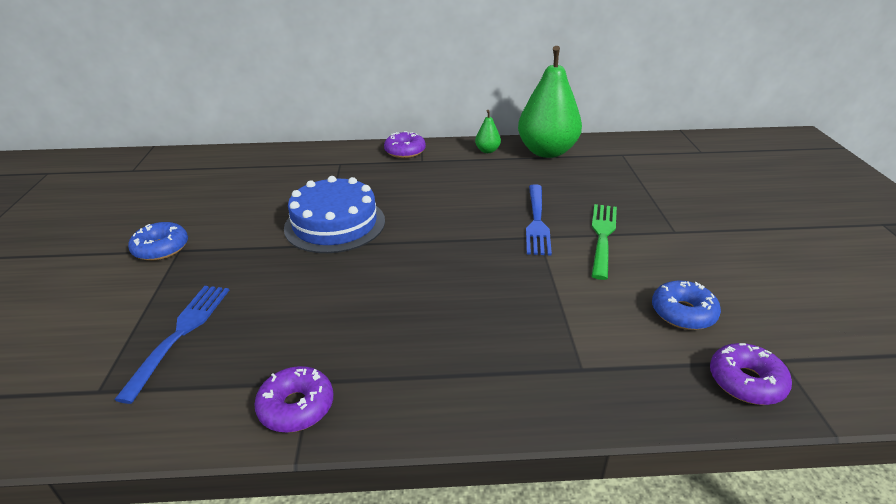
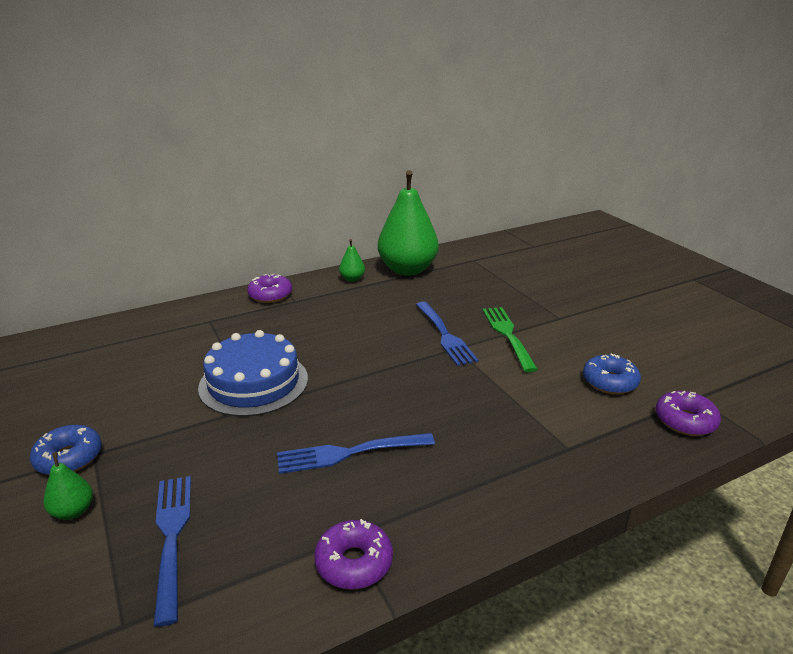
camera: 25 degrees left, 5 degrees down
(133, 290) = (73, 511): none -> green pear
(367, 308) = (350, 453): none -> blue fork

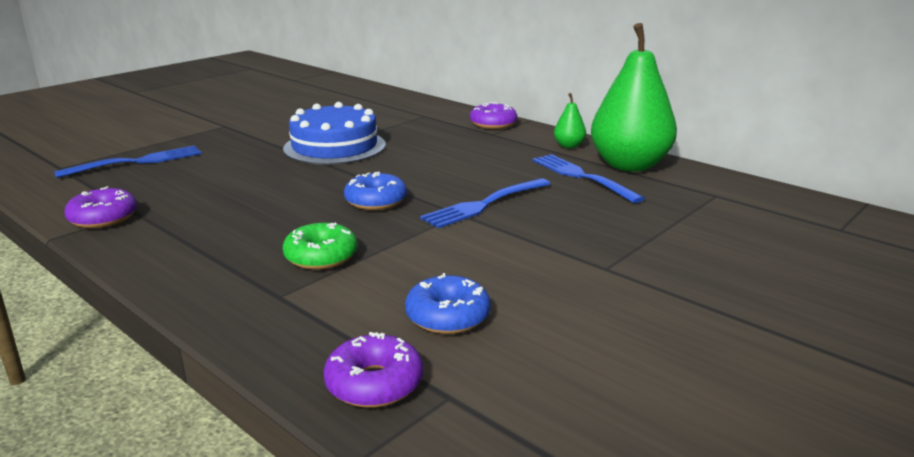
camera: 70 degrees right, 5 degrees down
(69, 458) = (218, 121): blue donut -> blue donut (376, 201)
(73, 511) = (164, 134): green pear -> none
(350, 453) = (243, 195): blue fork -> blue fork (582, 177)
(508, 335) = (517, 238): green fork -> none
(508, 421) = (321, 257): none -> green donut

